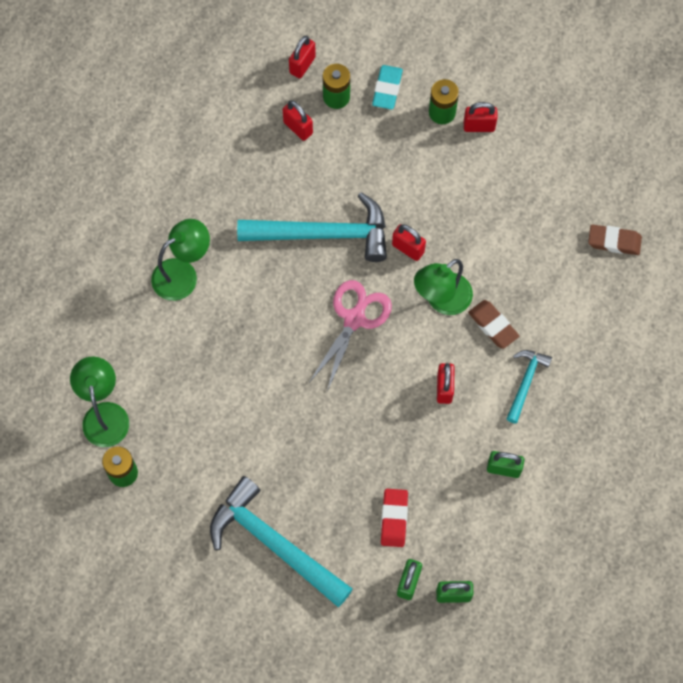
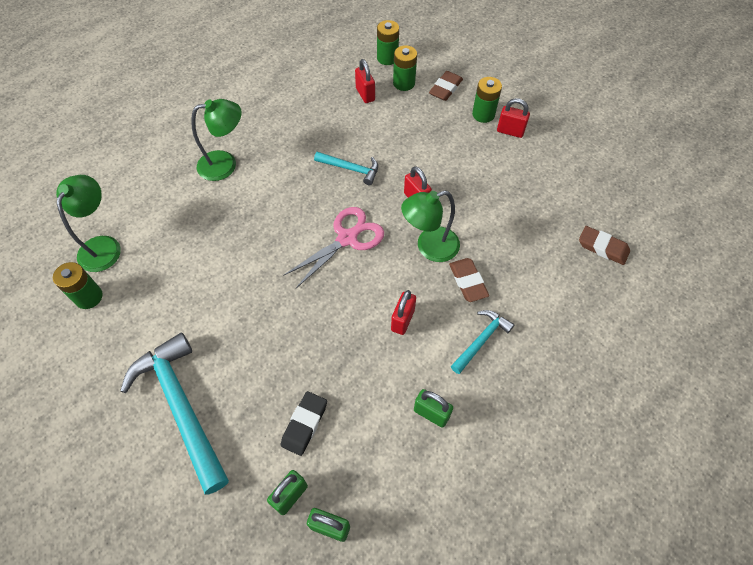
camera: 20 degrees right, 10 degrees down
(302, 65) = (387, 58): red padlock -> green battery
(323, 234) = (351, 169): turquoise hammer -> turquoise hammer, size x0.51
(387, 89) = (445, 88): turquoise eraser -> brown eraser
(394, 519) = (304, 424): red eraser -> black eraser

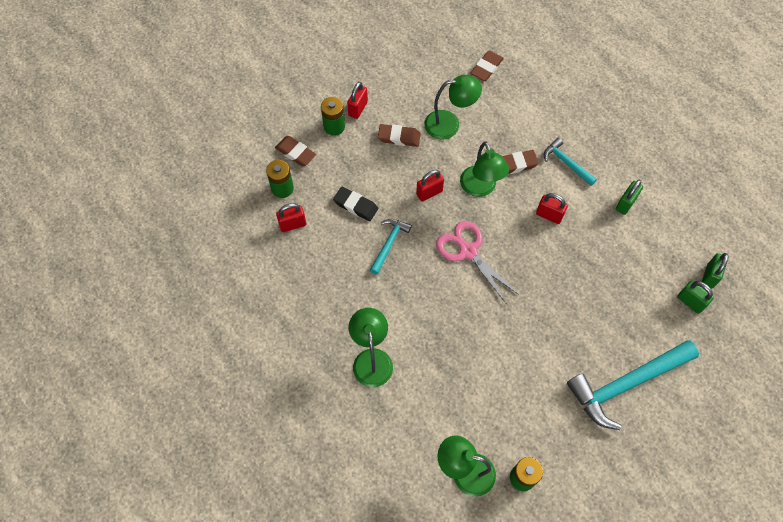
camera: 85 degrees left, 5 degrees up
(304, 424) = (637, 291): black eraser -> black eraser (355, 205)
(387, 58) = (242, 200): green battery -> none
(482, 168) = (399, 137): none -> brown eraser
(510, 213) = (449, 124): none -> green lamp

